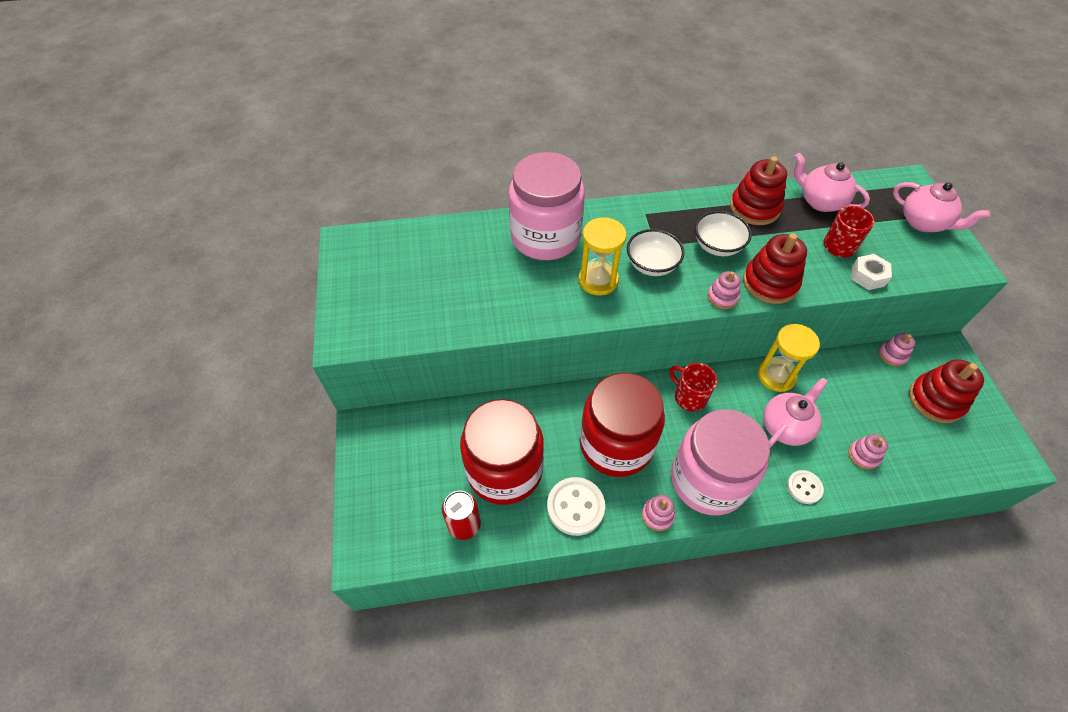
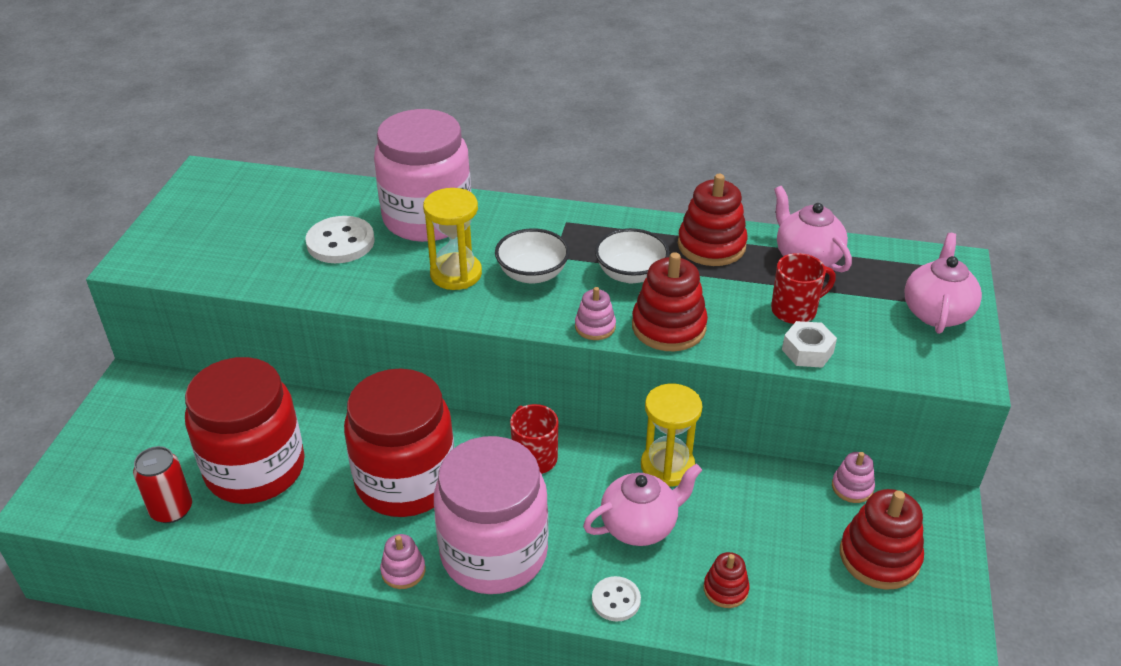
camera: 20 degrees right, 15 degrees down
(575, 507) = (310, 531): white button -> white button (340, 242)
(863, 455) = (725, 589): pink stacking toy -> red stacking toy
(923, 223) = (936, 312): pink teapot -> pink teapot turned 135 degrees counterclockwise

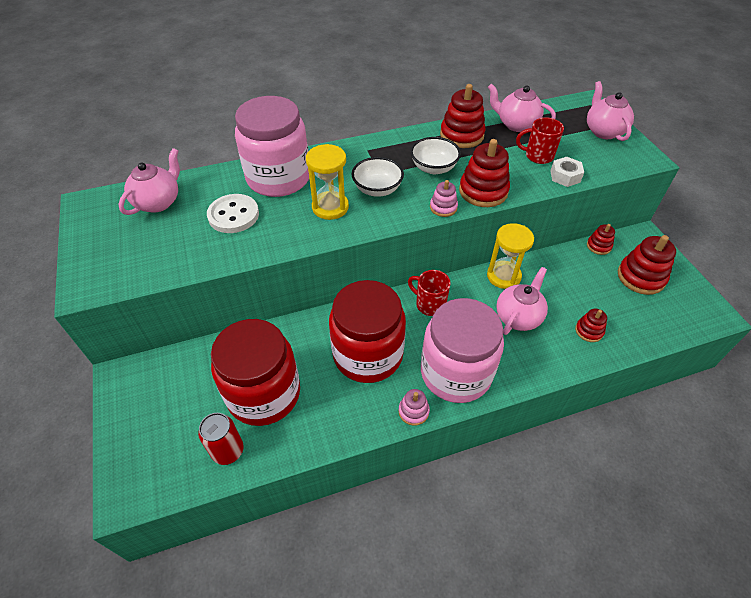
camera: 30 degrees left, 10 degrees up
(276, 198) = (158, 202): none -> pink teapot
(616, 600) = (542, 366): white button -> none
(795, 310) = (538, 156): red mug -> red mug turned 120 degrees counterclockwise
(852, 487) = (598, 246): pink stacking toy -> red stacking toy

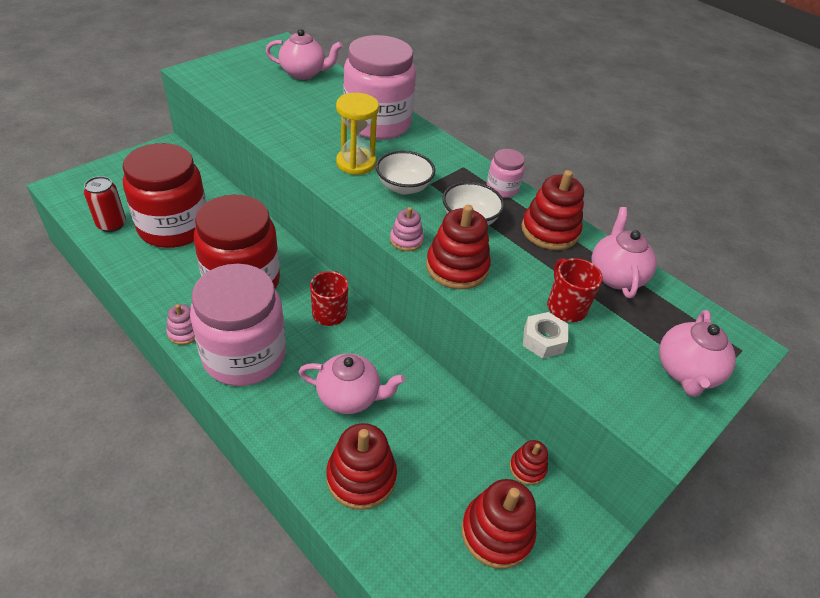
camera: 60 degrees right, 5 degrees down
(233, 215) = (310, 113): white button -> none
(404, 140) = (502, 188): none -> pink jar
(503, 276) = (408, 370): yellow hourglass -> none
(589, 331) = (361, 477): red stacking toy -> red stacking toy, size x1.82
(603, 131) = (686, 372): pink teapot -> pink teapot turned 150 degrees clockwise

